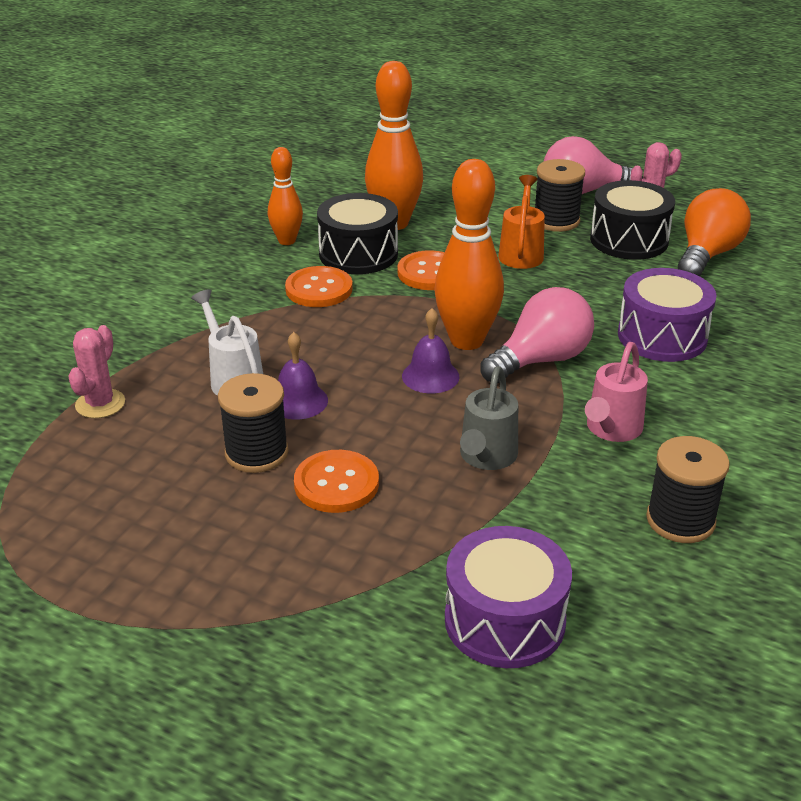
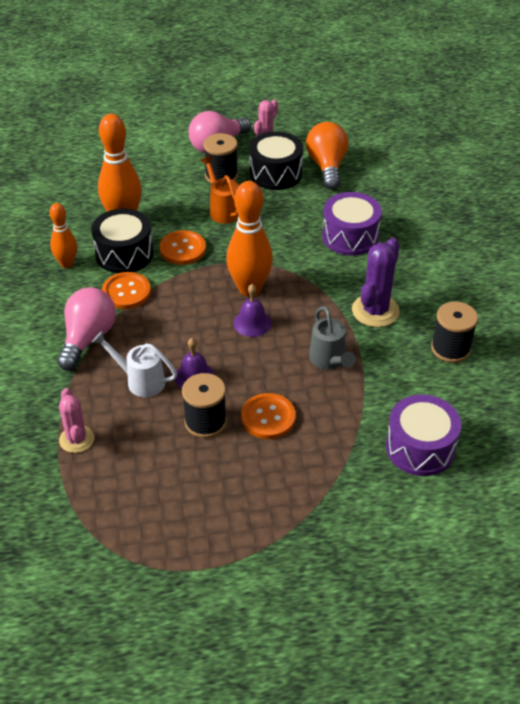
camera: 35 degrees left, 10 degrees up
(541, 360) = (301, 283): pink light bulb -> pink light bulb (88, 338)
(611, 429) = (375, 311): pink watering can -> purple cactus

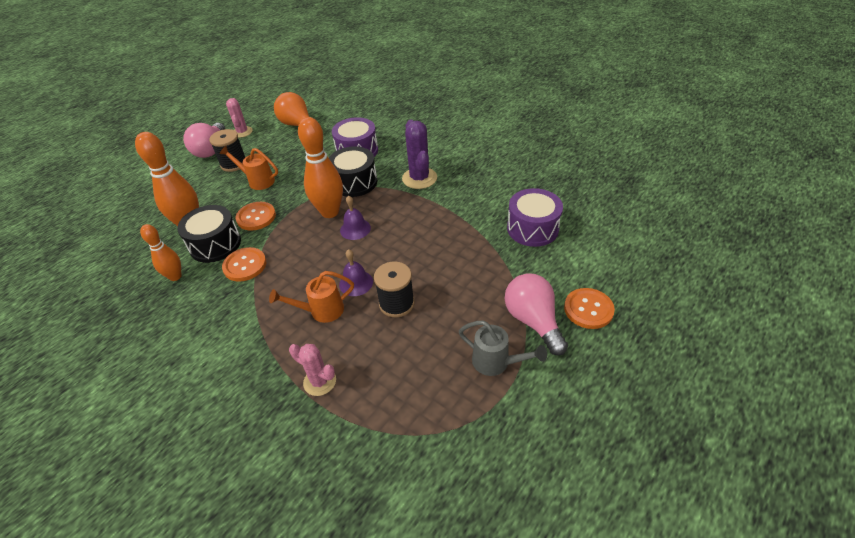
camera: 40 degrees left, 0 degrees up
(88, 338) = (249, 311): pink light bulb -> pink light bulb (533, 321)
(140, 381) = (321, 311): white watering can -> orange watering can
(268, 417) = (431, 273): orange button -> orange button (588, 309)
(275, 173) = (269, 144): black drum -> black drum (355, 182)
(329, 360) = (427, 219): grey watering can -> grey watering can (496, 362)
(450, 348) = (482, 171): black spool -> none

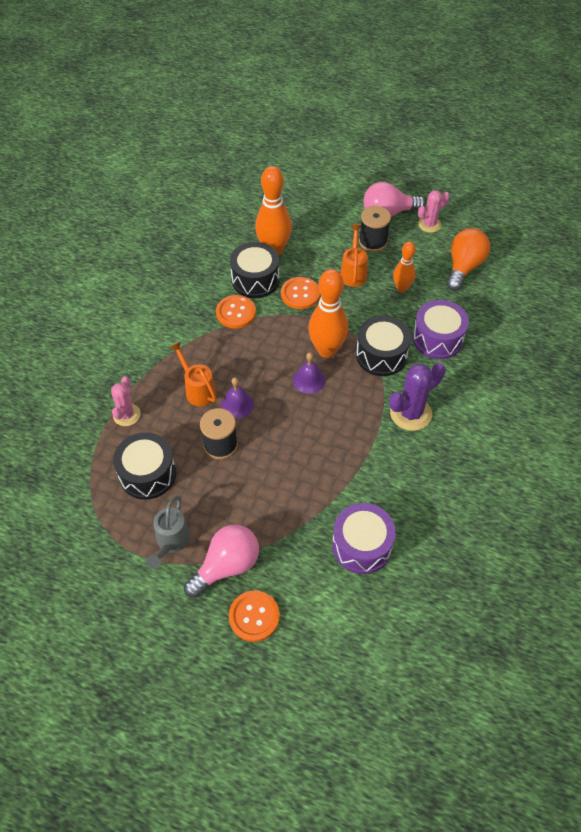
camera: 70 degrees right, 10 degrees up
(175, 276) = (210, 271): orange bowling pin -> orange bowling pin (402, 288)
(406, 372) = (147, 474): none -> black drum

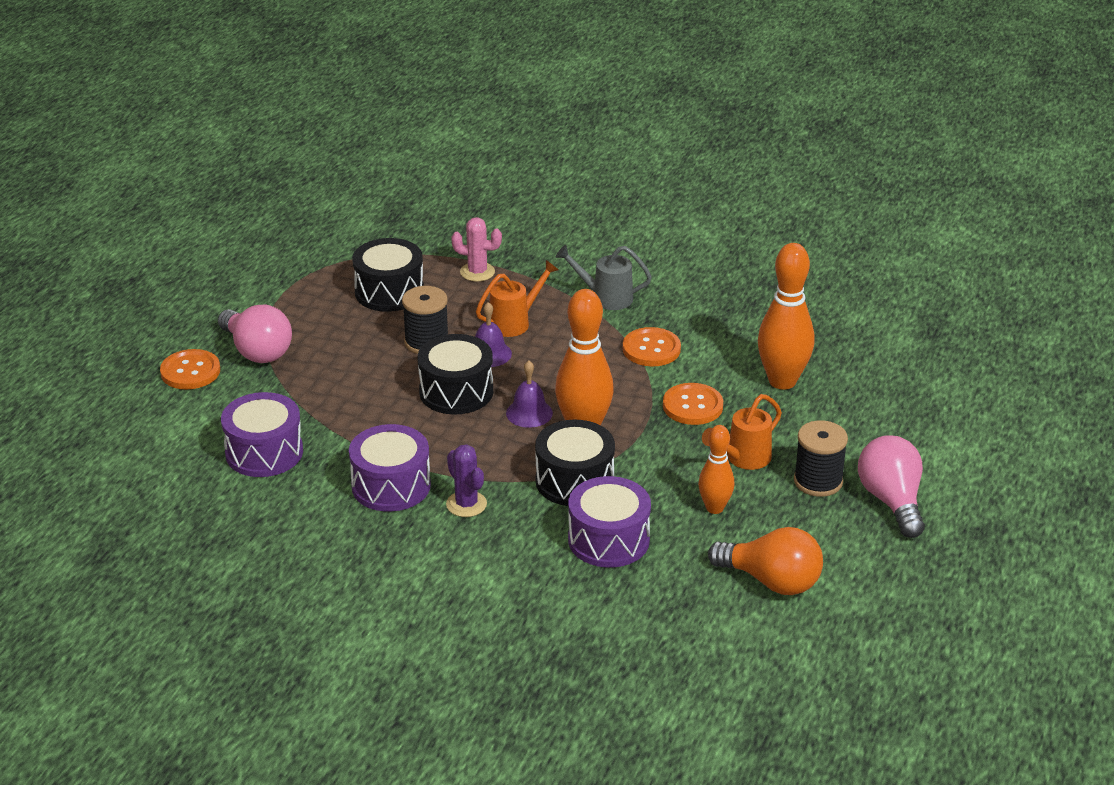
camera: 90 degrees right, 20 degrees down
(171, 542) = (295, 312): grey watering can -> grey watering can (606, 298)
(255, 280) = (717, 365): black drum -> black drum (456, 391)
(353, 273) = (743, 459): orange watering can -> orange watering can turned 135 degrees clockwise
(395, 458) = (391, 486): none -> purple drum
(410, 413) = (466, 504): purple cactus -> purple cactus, size x0.66
(429, 224) = (872, 548): pink cactus -> none

